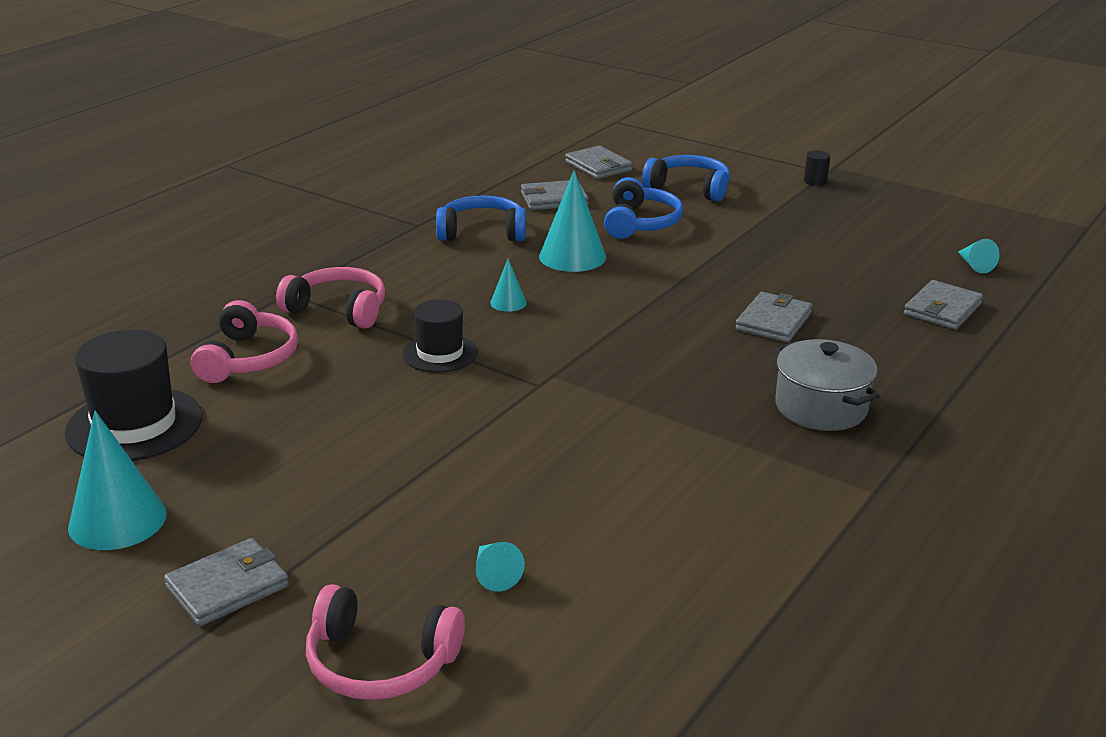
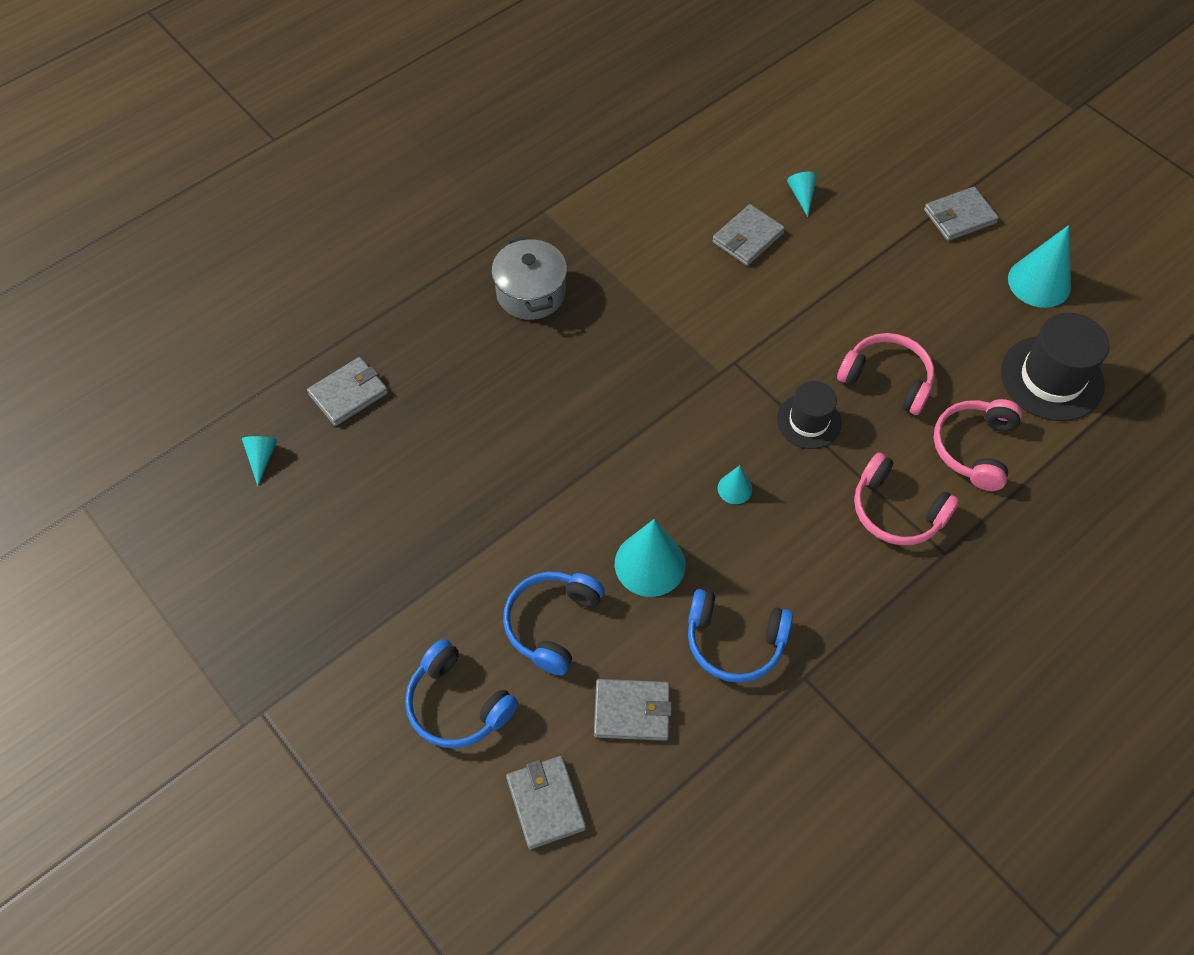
camera: 165 degrees left, 30 degrees up
(380, 662) = (872, 153): pink headphones -> pink headphones (887, 379)
(773, 321) = (507, 407): grey wallet -> grey wallet (748, 238)
(815, 181) = (295, 687): black cylinder -> none

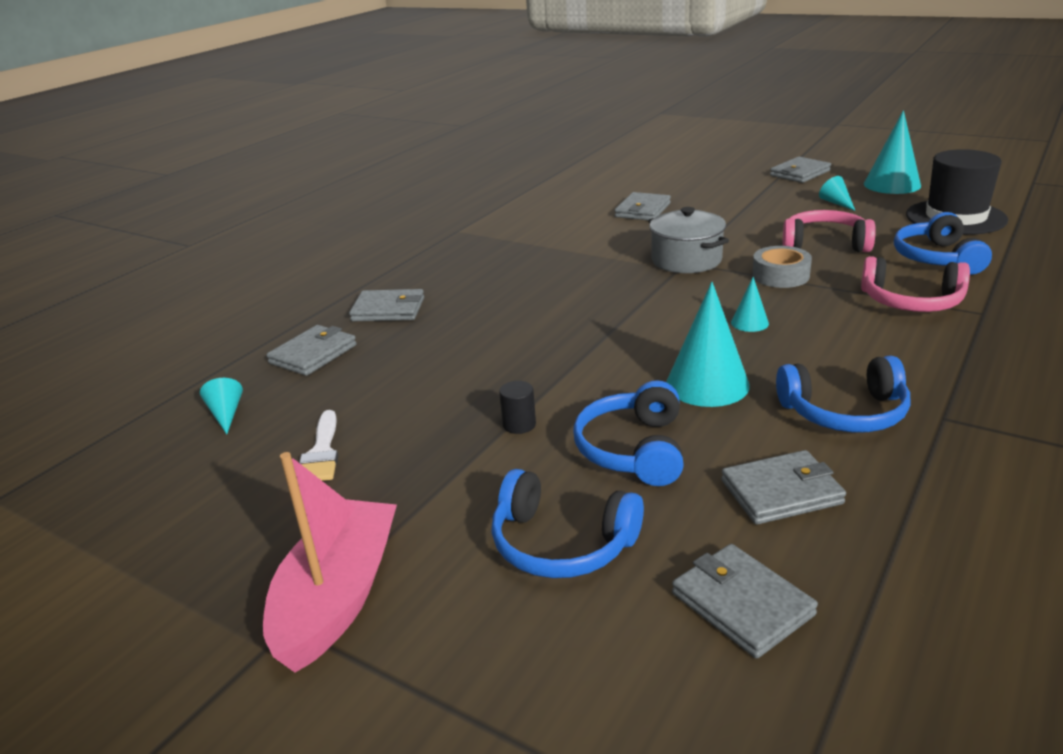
camera: 15 degrees left, 30 degrees down
(297, 698) = (338, 597): none -> pink boat
(323, 538) = (322, 452): none -> white brush
(431, 343) = (388, 309): none -> grey wallet
(480, 560) = (519, 424): none -> black cylinder
(531, 293) = (471, 267): grey pot -> grey pot (686, 260)
(802, 195) = (669, 187): turquoise cone -> turquoise cone (836, 203)
(808, 421) = (780, 275): black hat -> grey tape
(974, 448) = (937, 258): pink headphones -> blue headphones

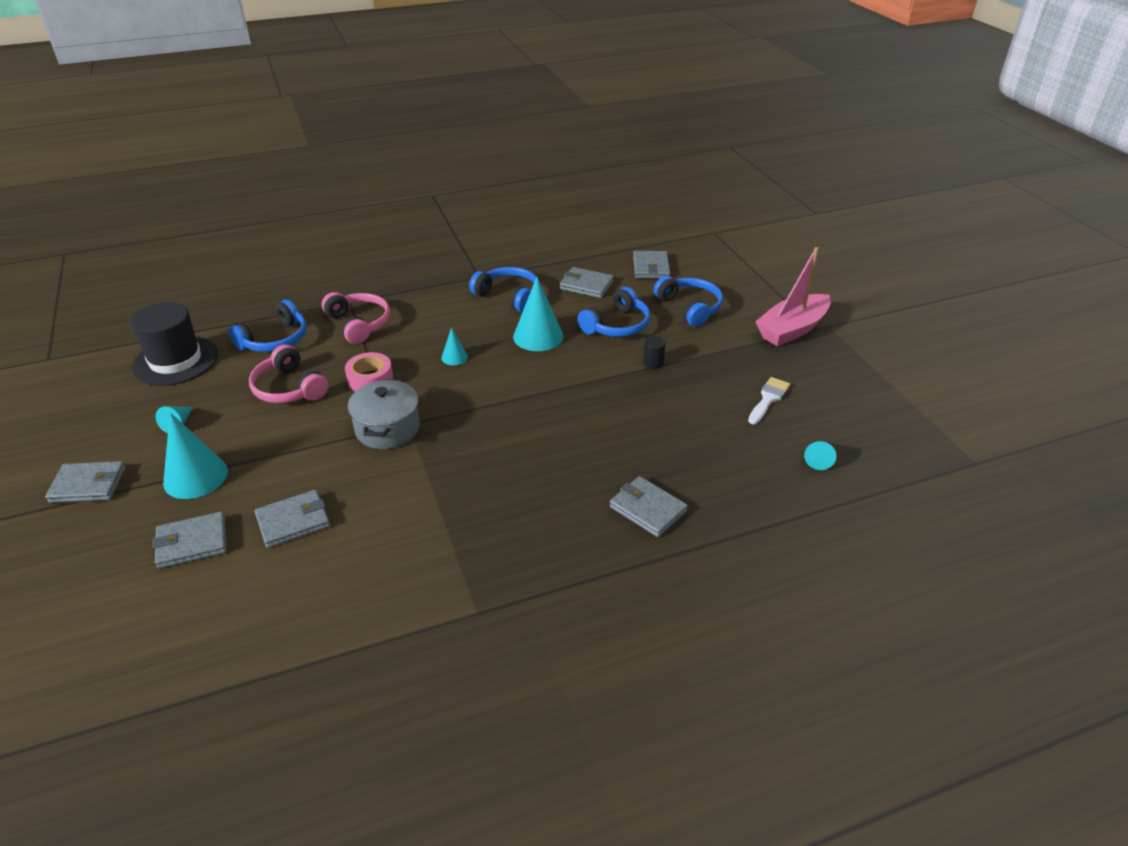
camera: 145 degrees left, 10 degrees up
(313, 354) = (736, 487): grey wallet -> grey wallet (192, 543)
(780, 275) = (370, 379): grey tape -> pink tape
(892, 184) = (98, 418): turquoise cone -> turquoise cone (195, 477)

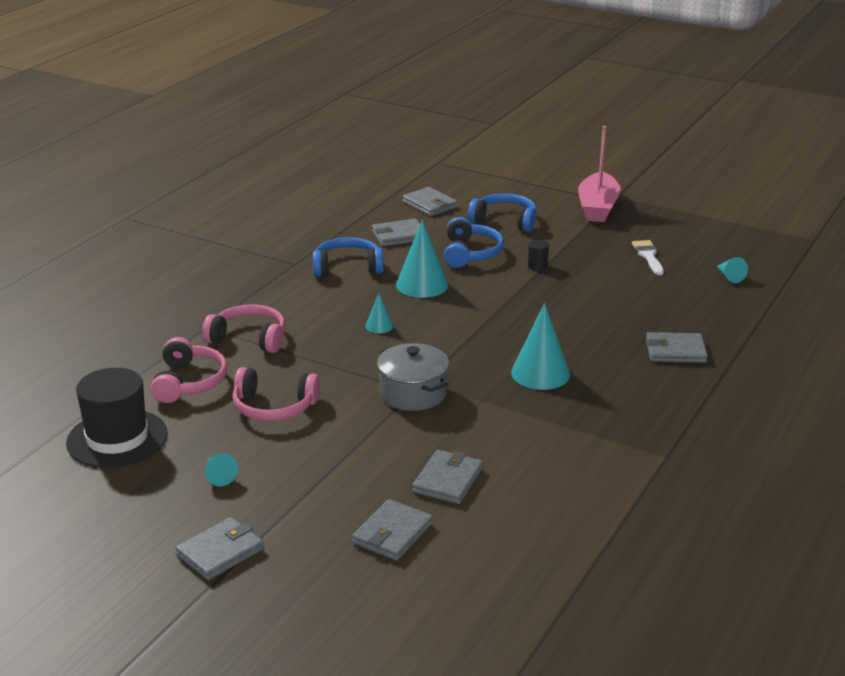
camera: 40 degrees left, 10 degrees down
(195, 477) = (310, 498): turquoise cone -> turquoise cone (540, 373)
(275, 340) = (189, 382): blue headphones -> pink headphones
(370, 379) = (335, 370): pink tape -> none

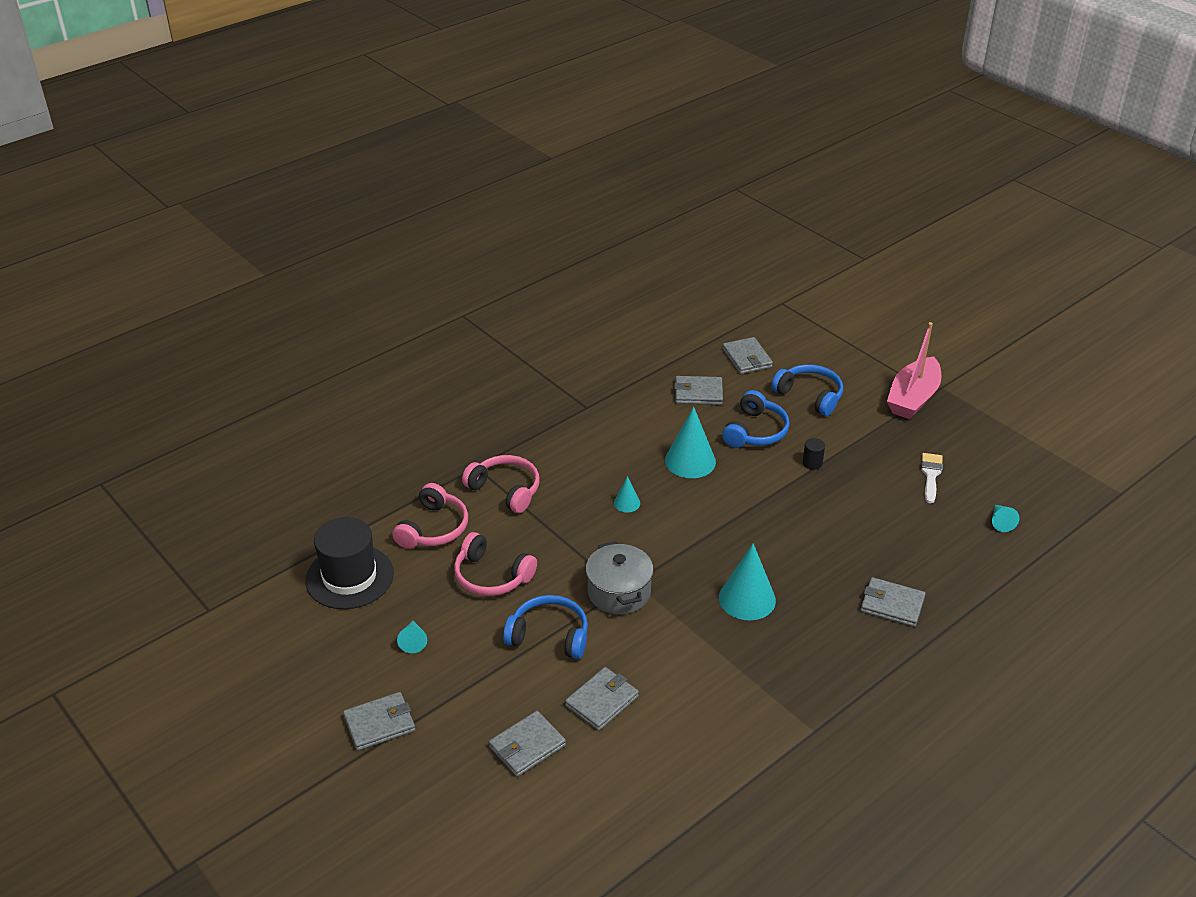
camera: 20 degrees right, 10 degrees up
(347, 267) = (631, 423): blue headphones -> blue headphones (549, 635)

